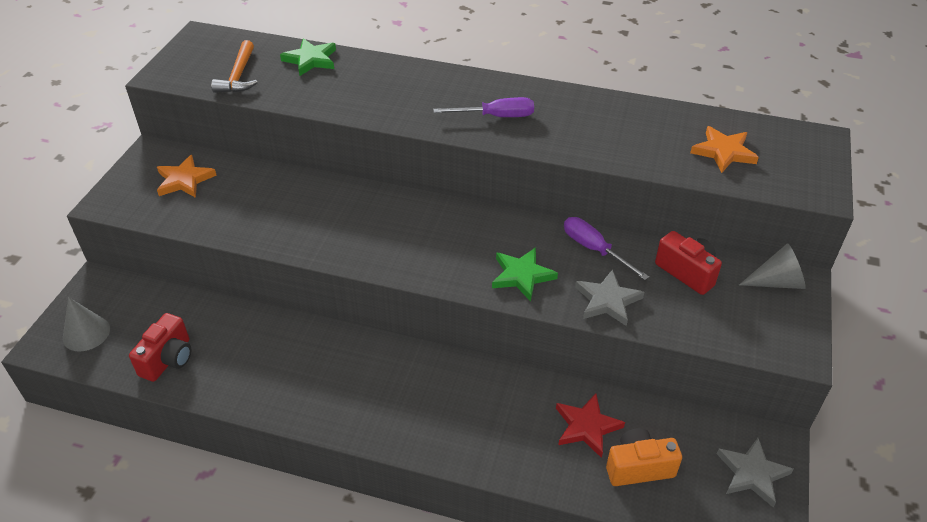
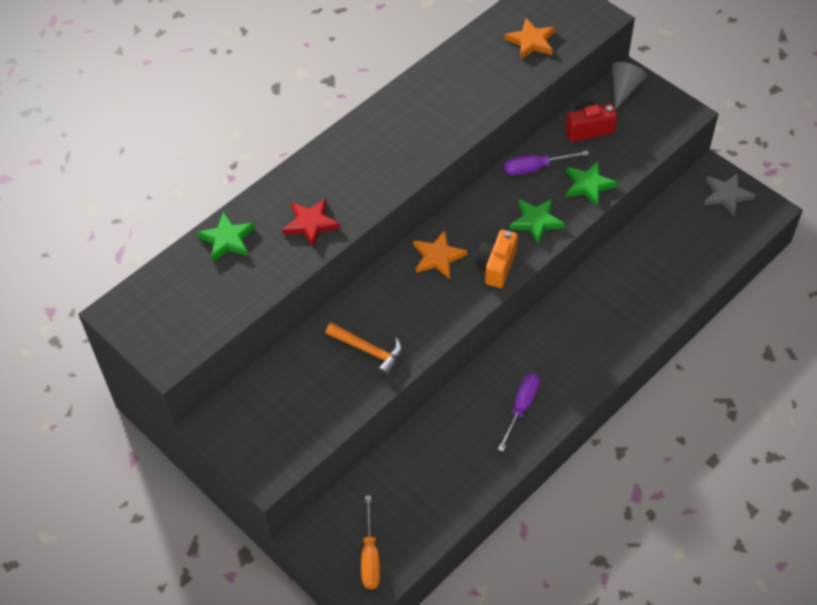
camera: 60 degrees left, 10 degrees up
(86, 333) = (370, 556): grey cone -> orange screwdriver
(168, 359) = (438, 500): red camera -> none
(184, 180) = (274, 407): orange star -> orange star (438, 257)
(239, 76) = (214, 300): orange hammer -> orange hammer (369, 351)
(496, 116) = (402, 147): purple screwdriver -> purple screwdriver (521, 407)
(587, 427) = (648, 261): red star -> red star (311, 224)
(607, 301) = (588, 185): grey star -> green star
(638, 467) = (693, 249): orange camera -> orange camera (496, 266)

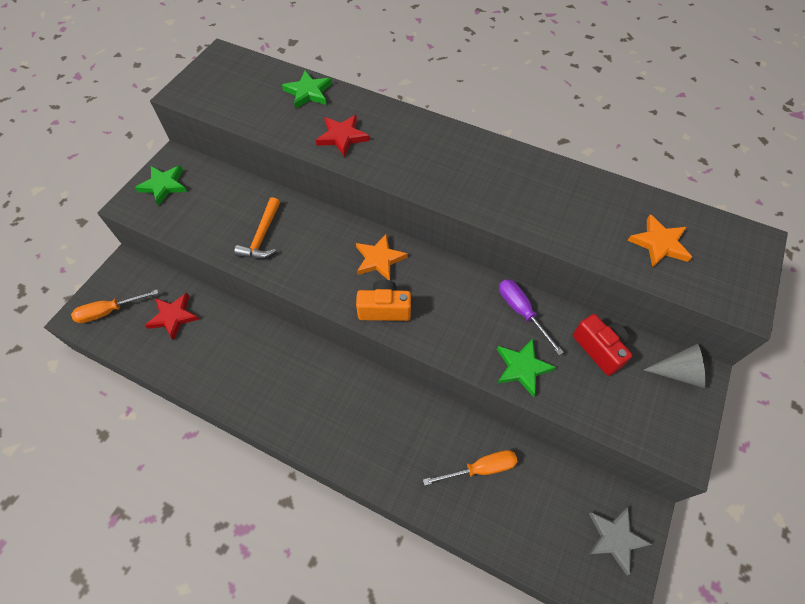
camera: 70 degrees right, 5 degrees up
(402, 490) = (173, 316): none -> red star
(521, 407) = (272, 388): purple screwdriver -> none
(536, 221) = (453, 329): green star -> green star (164, 185)
(648, 264) = (480, 468): none -> orange screwdriver

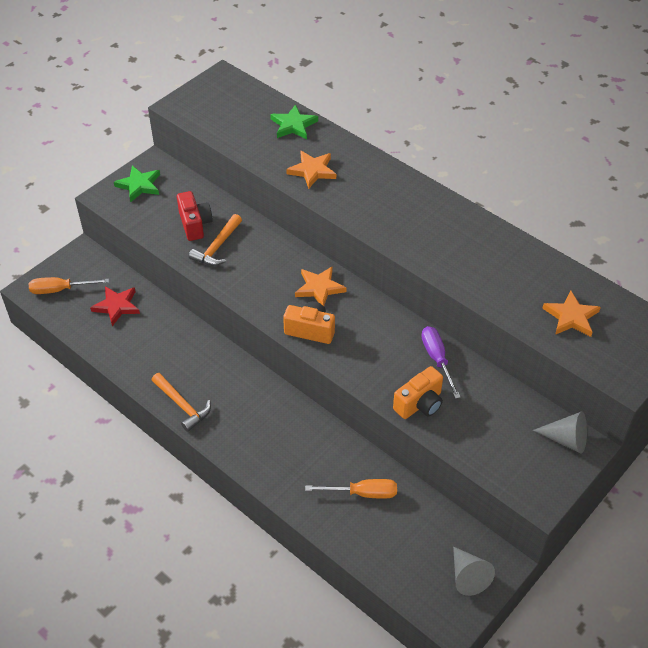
camera: 15 degrees right, 10 degrees down
(269, 414) = (182, 405): none -> orange hammer
(342, 137) = (312, 171): red star -> orange star
(522, 368) = (420, 404): green star -> orange camera
(599, 349) = (498, 405): red camera -> red camera (195, 224)
(615, 538) = (468, 576): grey star -> grey cone

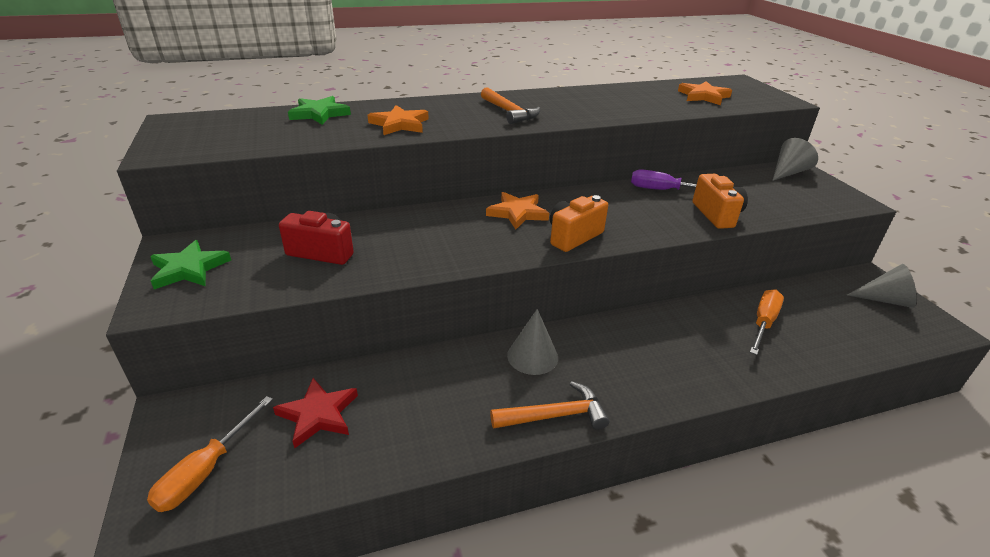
camera: 60 degrees left, 15 degrees down
(217, 247) = (381, 250): orange hammer -> orange hammer (509, 112)
(226, 374) = (532, 356): none -> grey cone

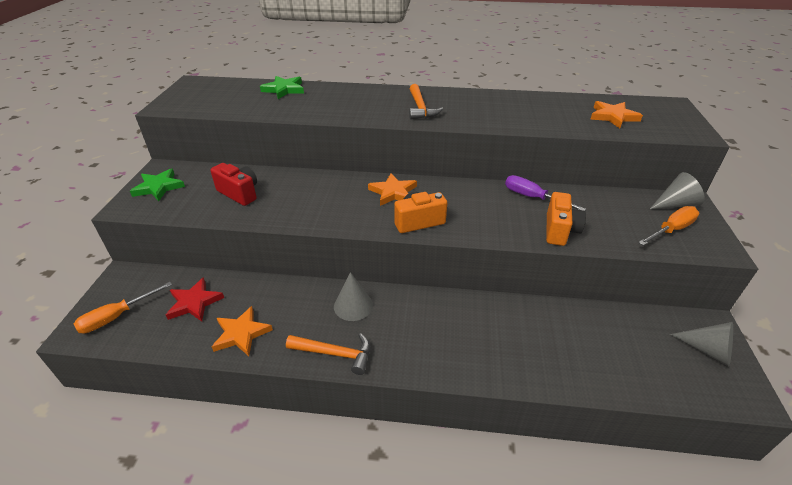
camera: 25 degrees right, 5 degrees up
(400, 124) = (329, 107): orange star -> orange star (241, 333)
(763, 323) = (562, 335): orange screwdriver -> orange screwdriver (671, 230)

